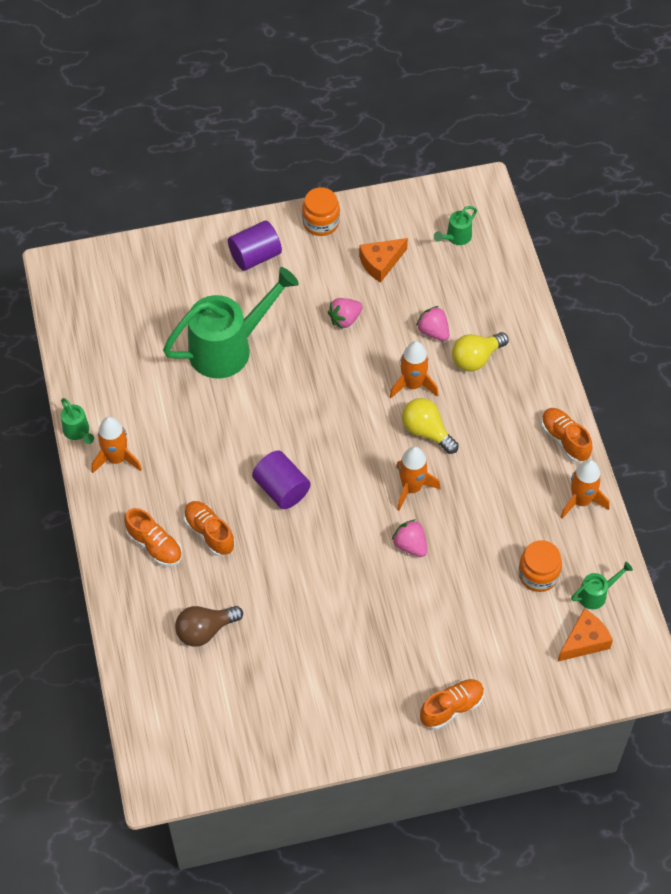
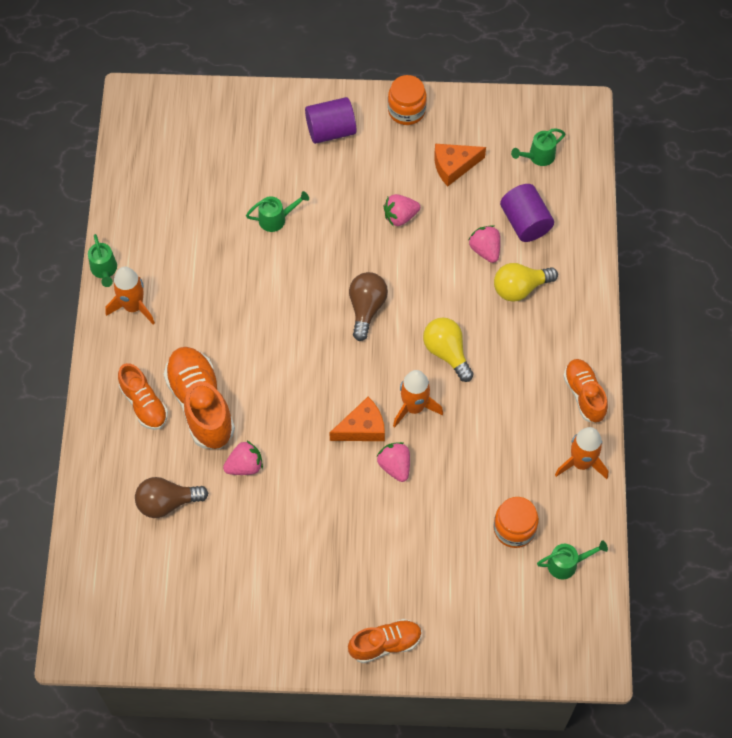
camera: 15 degrees right, 5 degrees up
(209, 533) = (201, 404): orange shoe -> orange shoe, size x1.63
(228, 348) = (276, 219): green watering can -> green watering can, size x0.43
(269, 579) = (245, 466): none -> pink strawberry
(281, 489) = (284, 377): purple cylinder -> purple cylinder (525, 222)
(339, 409) = (366, 308): none -> brown light bulb
(413, 385) = (447, 300): orange rocket -> none
(584, 641) = (539, 610): orange cheese -> orange cheese (362, 428)

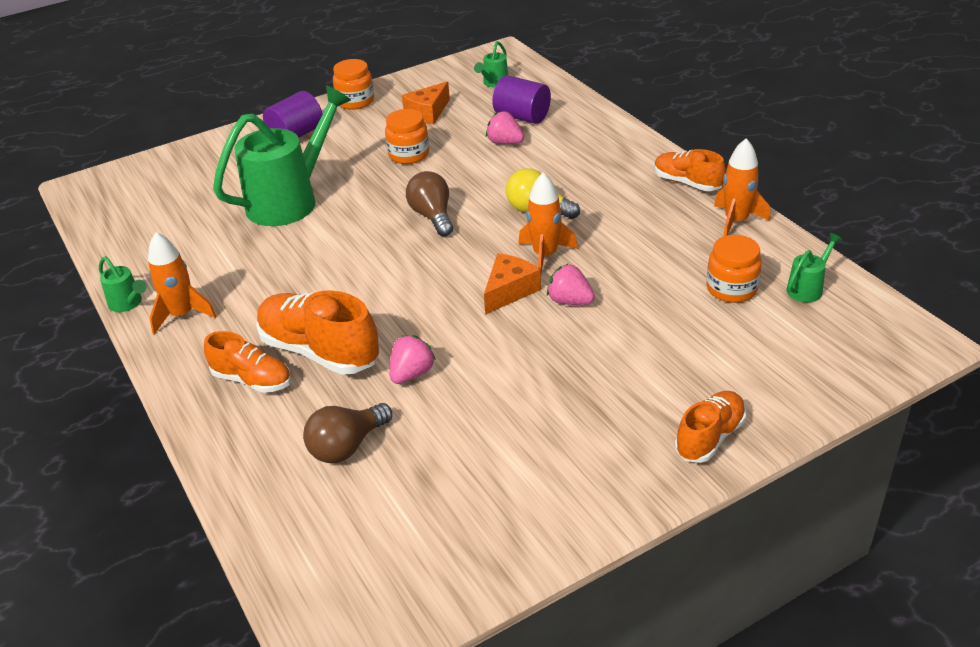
camera: 30 degrees left, 25 degrees down
(276, 219) = (290, 200): green watering can -> green watering can, size x2.35
(400, 216) = (409, 154): pink strawberry -> orange jar
(520, 288) = (559, 150): yellow light bulb -> none

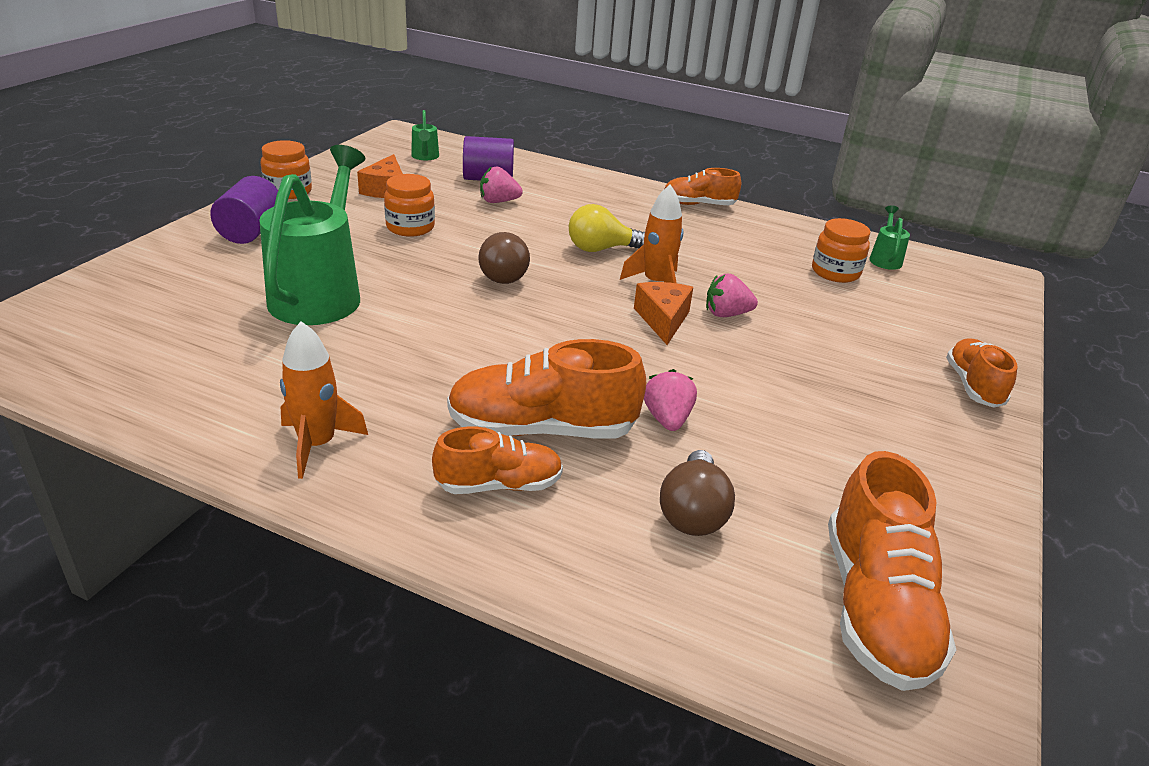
camera: 40 degrees left, 5 degrees down
(128, 303) = (219, 455): green watering can -> none
(385, 558) = (875, 607): none -> orange shoe
(432, 216) = (505, 275): brown light bulb -> brown light bulb turned 120 degrees counterclockwise
(736, 221) = (772, 224): orange rocket -> none

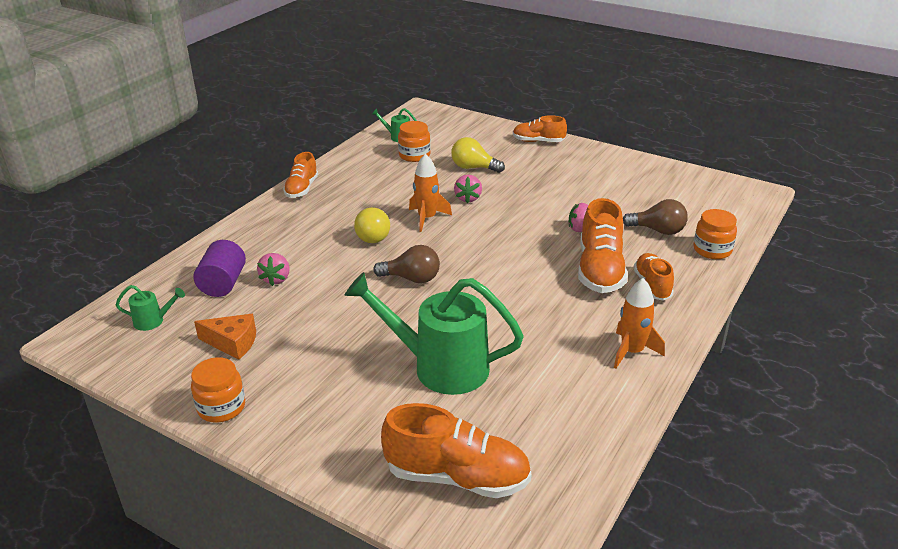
camera: 80 degrees left, 0 degrees up
(250, 232) = (316, 422): purple cylinder -> none
(410, 227) = (321, 325): orange jar -> orange jar (712, 250)
(663, 320) = (475, 220): orange cheese -> none
(827, 320) = (473, 168): none -> yellow light bulb
(875, 607) = (704, 196): orange shoe -> orange shoe (457, 477)

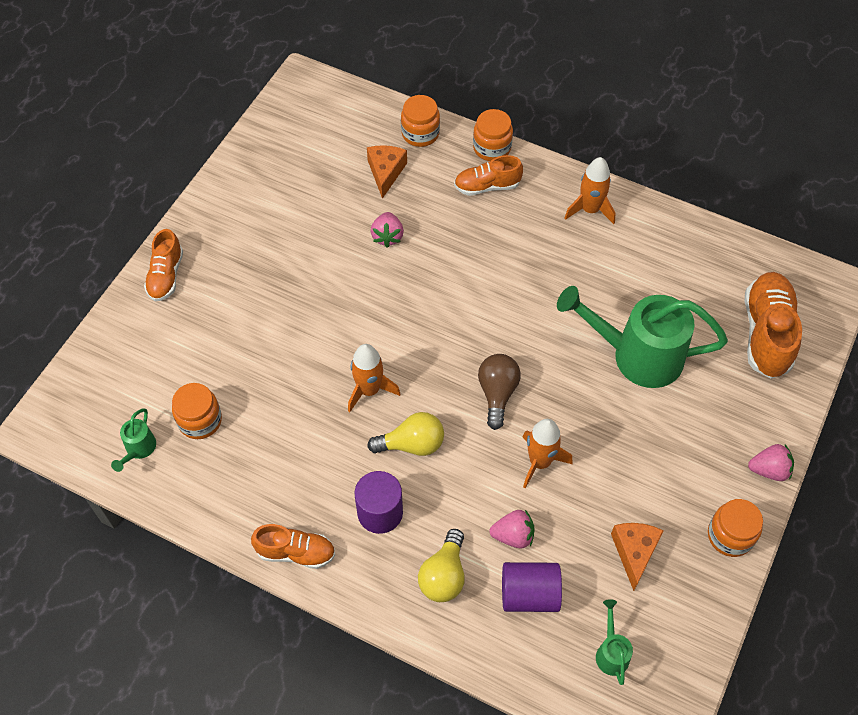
camera: 95 degrees left, 25 degrees up
(319, 221) = (380, 512): none -> purple cylinder
(338, 297) = (540, 462): none -> orange rocket
(440, 367) = (637, 355): green watering can -> green watering can turned 90 degrees clockwise
(468, 198) = (320, 349): pink strawberry -> pink strawberry (769, 470)
(473, 168) = (239, 347): yellow light bulb -> yellow light bulb (444, 575)
(600, 270) = (464, 225): orange shoe -> none
(658, 230) = (385, 172): brown light bulb -> orange cheese
(705, 291) = (492, 148): none -> orange jar

